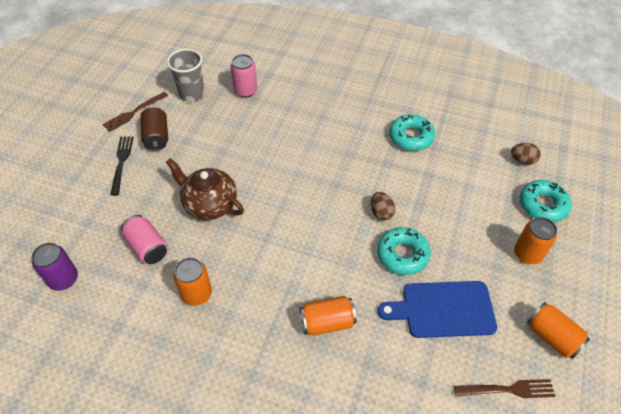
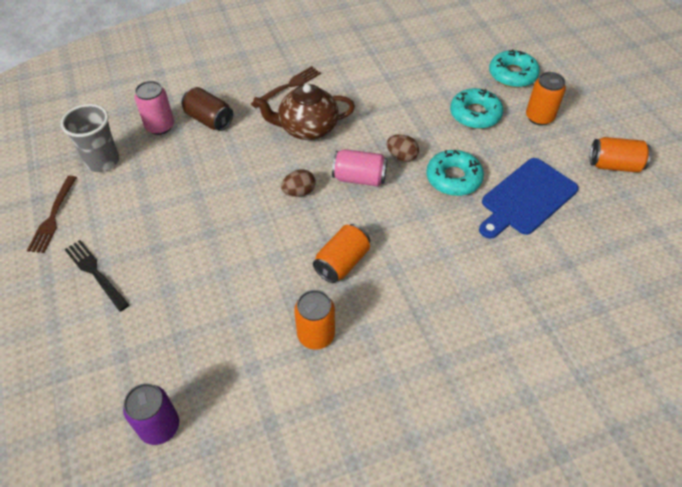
camera: 40 degrees left, 0 degrees up
(147, 247) = (218, 331): pink can -> pink can (359, 178)
(156, 137) = (108, 224): brown can -> brown can (209, 120)
(209, 204) = (239, 250): brown teapot -> brown teapot (307, 128)
(327, 322) = (453, 273): orange can -> orange can (342, 262)
(411, 137) = (360, 80): turquoise donut -> turquoise donut (475, 114)
(508, 389) = (626, 223): brown fork -> brown fork (288, 86)
(522, 160) = (464, 50): brown egg -> brown egg (299, 192)

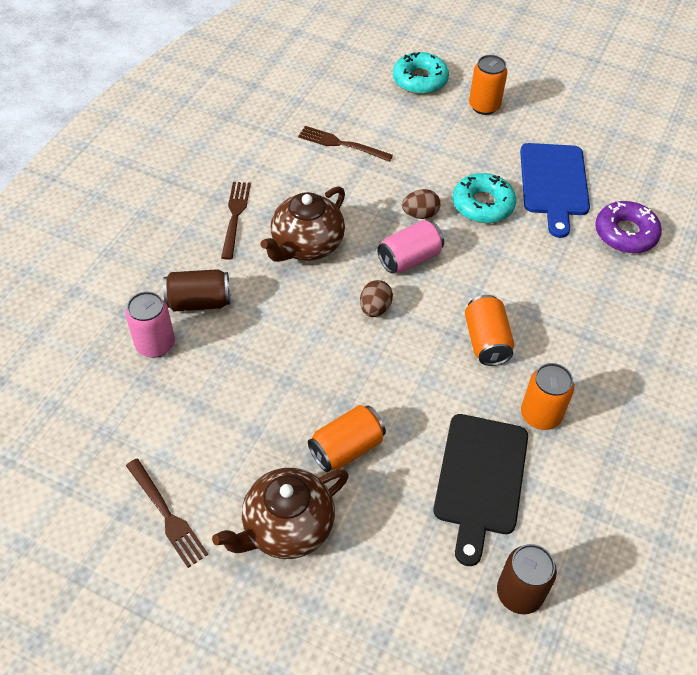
camera: 45 degrees left, 0 degrees up
(95, 273) = (287, 527): black fork -> brown teapot
(103, 161) = (142, 422): grey cup -> none
(159, 426) = (519, 593): purple can -> brown can
(228, 340) = (480, 479): none -> black cutting board
(405, 83) = (341, 144): none -> brown fork
(475, 114) = (432, 136): turquoise donut -> none
(539, 268) = (625, 233): none -> purple donut
(614, 165) = (581, 112): orange can -> orange can (346, 448)

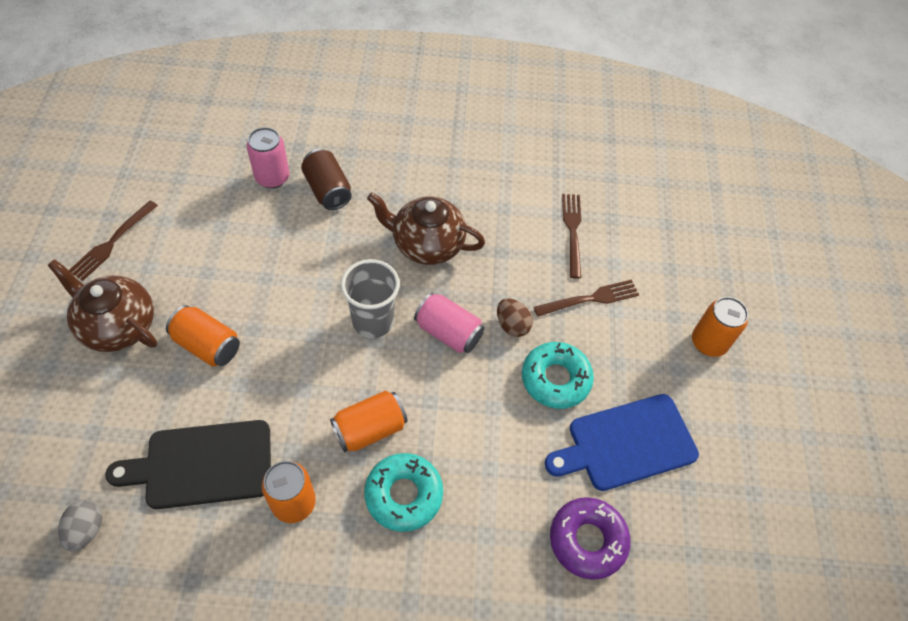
camera: 65 degrees right, 5 degrees up
(235, 216) = (436, 181): brown fork -> brown fork (590, 298)
(375, 308) = (373, 321): brown egg -> grey cup
(420, 80) = (710, 271): turquoise donut -> turquoise donut (404, 495)
(519, 593) = (86, 530): brown can -> grey egg

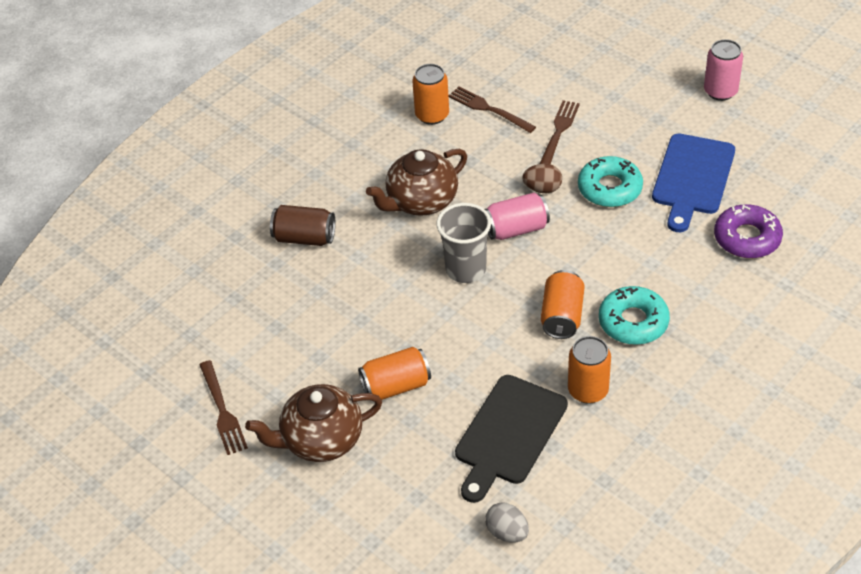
camera: 45 degrees left, 10 degrees down
(272, 177) = (254, 268): pink can -> pink can (720, 91)
(708, 342) = (651, 90): orange can -> orange can (432, 115)

